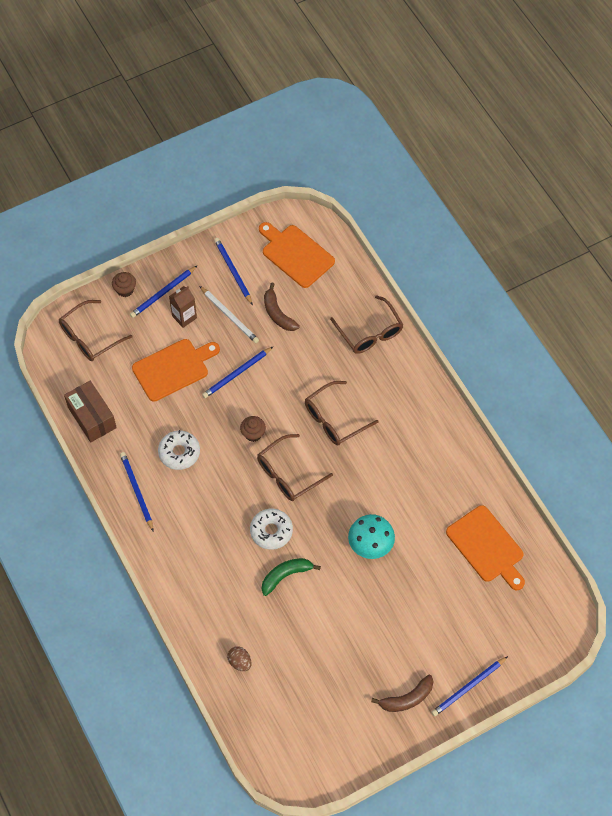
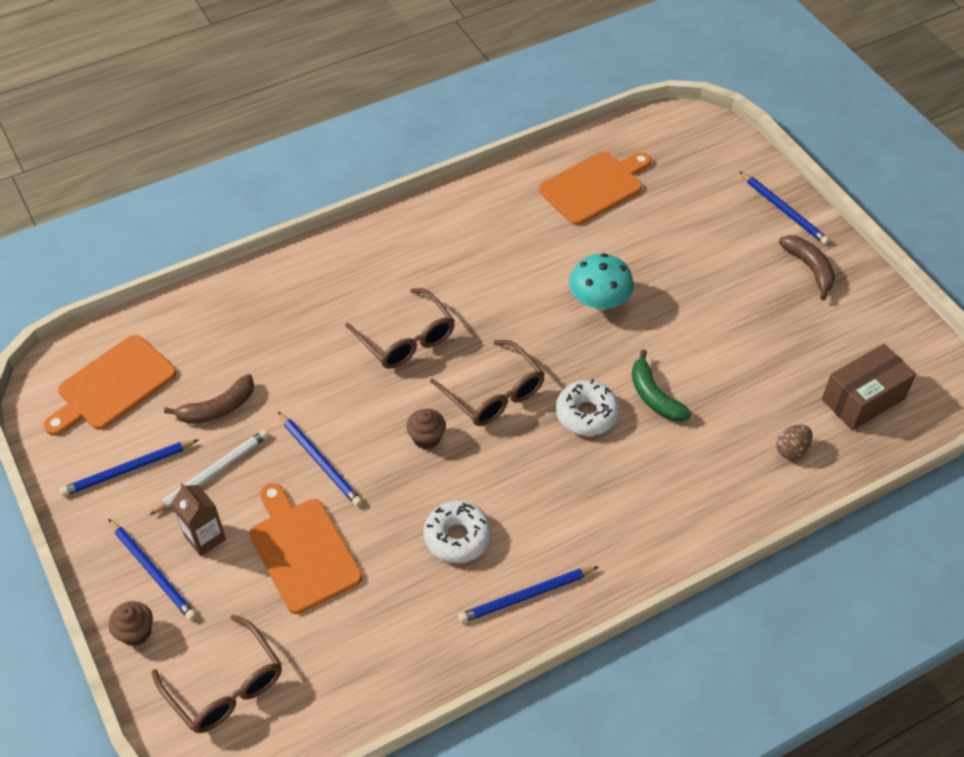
camera: 90 degrees left, 10 degrees down
(92, 417) = (388, 673): brown box -> brown box (863, 399)
(370, 332) = (266, 297): brown glasses -> none

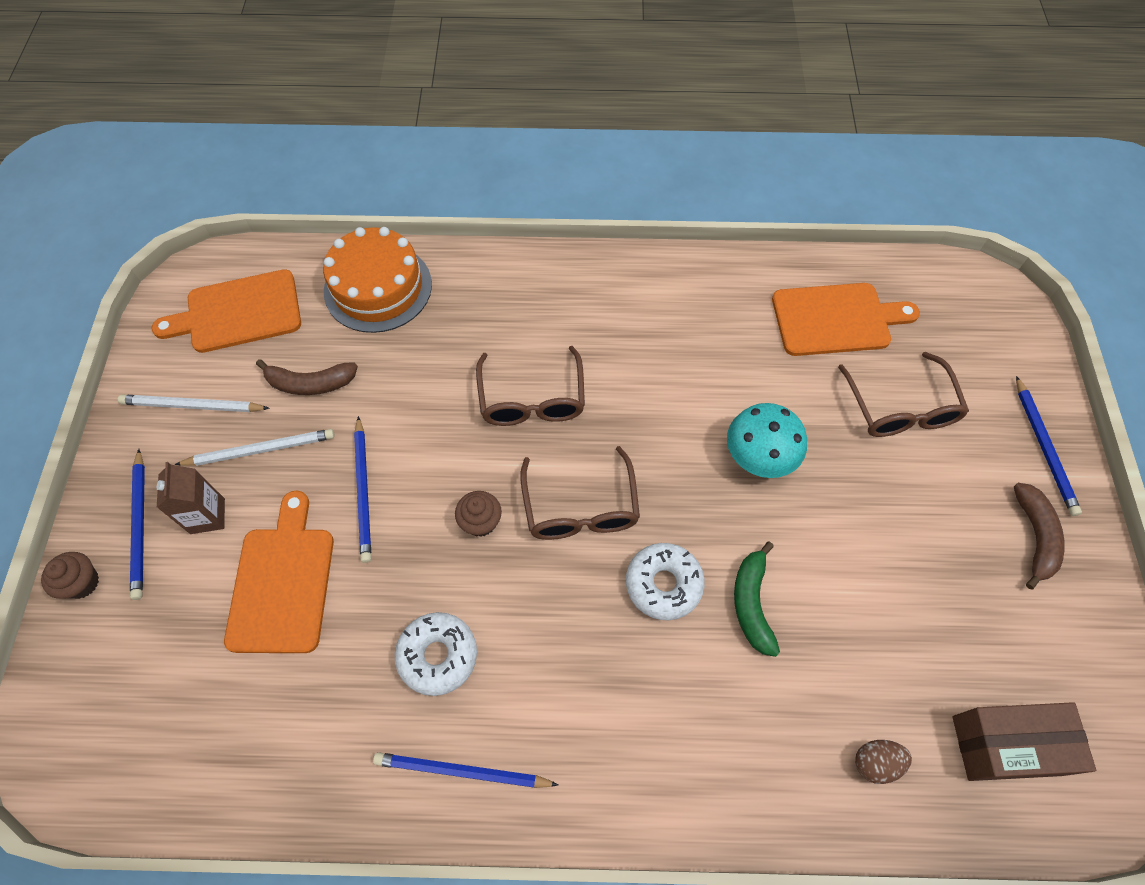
camera: 30 degrees right, 10 degrees up
(129, 469) = (193, 406): blue pencil -> white pencil
(221, 315) = (378, 288): none -> orange cake
(225, 686) = (115, 692): brown glasses -> brown glasses (900, 408)

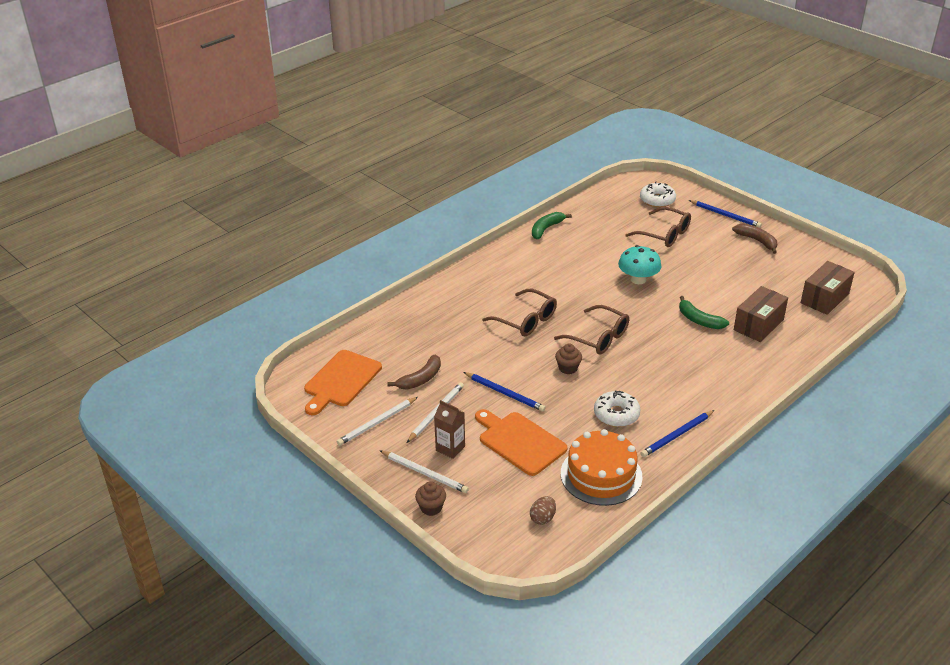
camera: 45 degrees left, 25 degrees down
(140, 525) = (424, 473): blue pencil -> white pencil
(378, 288) = (395, 330): orange cake -> orange cake (601, 475)
(663, 584) = (662, 337): white donut -> white donut (657, 200)
(747, 271) = (546, 229): none -> green banana
(829, 694) = (758, 325): none -> brown box
(836, 319) = (602, 223): orange cutting board -> none
(875, 763) = (796, 331): brown egg -> brown egg (542, 518)

